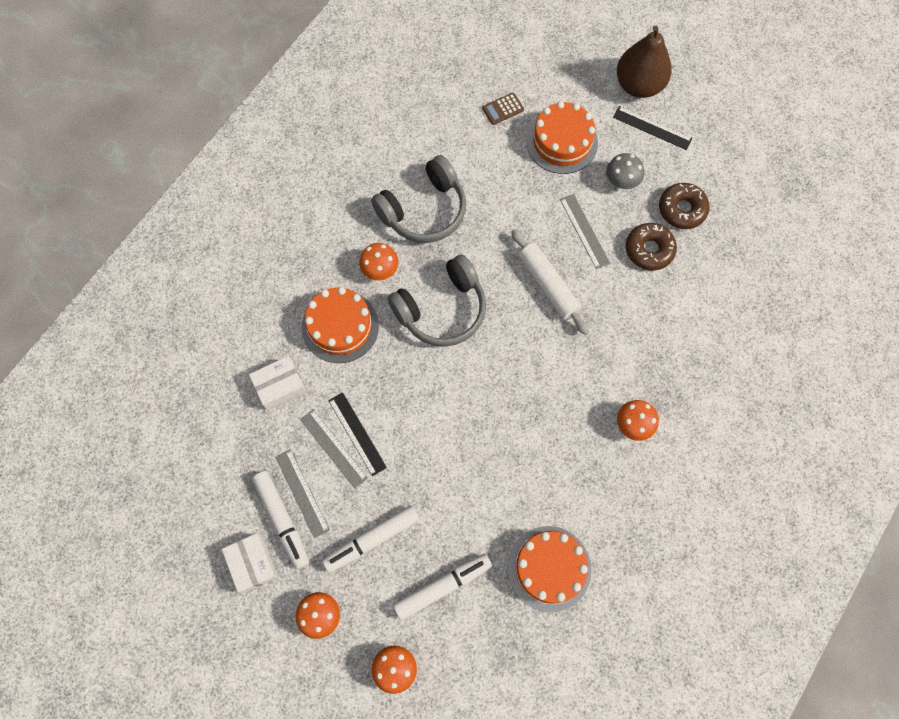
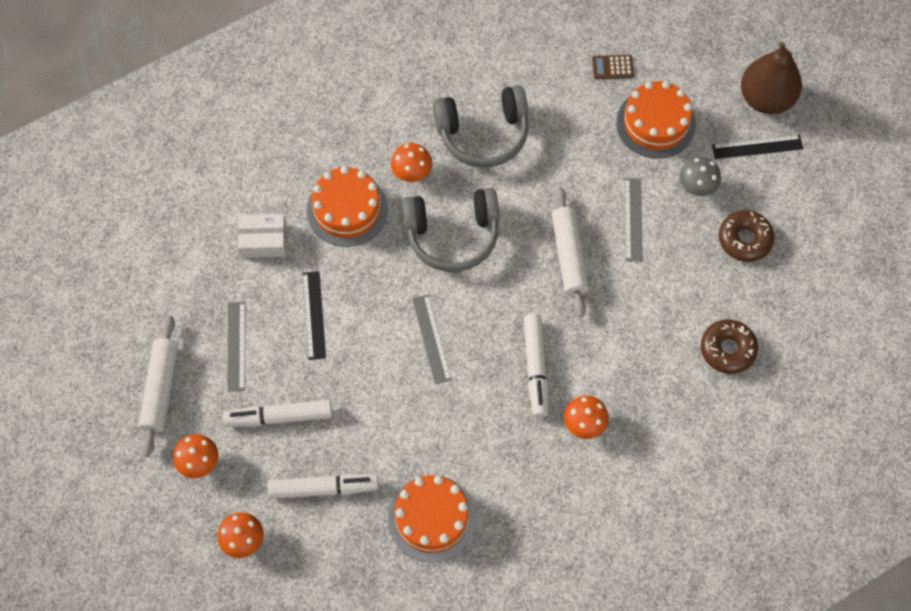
camera: 25 degrees right, 5 degrees down
(252, 564) = (160, 389): white box -> white rolling pin
(282, 520) = (206, 362): white marker -> white marker (535, 368)
(333, 448) = (285, 318): grey ruler -> grey ruler (431, 339)
(649, 250) = (689, 265): brown donut -> brown donut (727, 349)
(652, 128) = (757, 147): black ruler -> black ruler turned 60 degrees counterclockwise

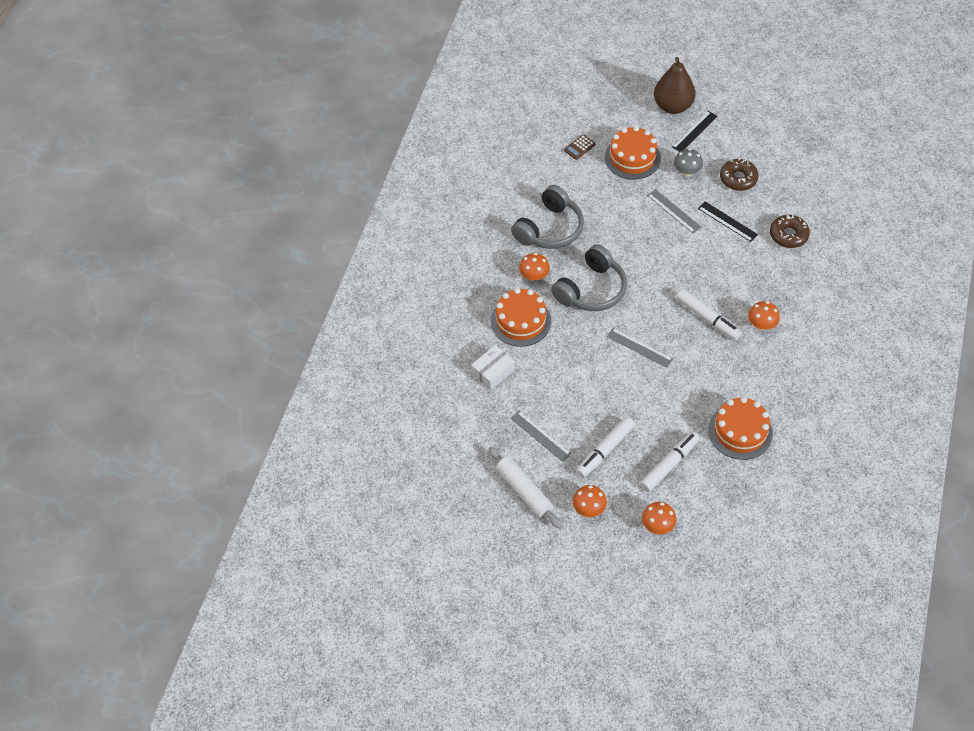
camera: 40 degrees left, 10 degrees down
(313, 315) = (564, 386): black ruler -> black ruler (727, 221)
(568, 256) = (662, 253): white rolling pin -> none

